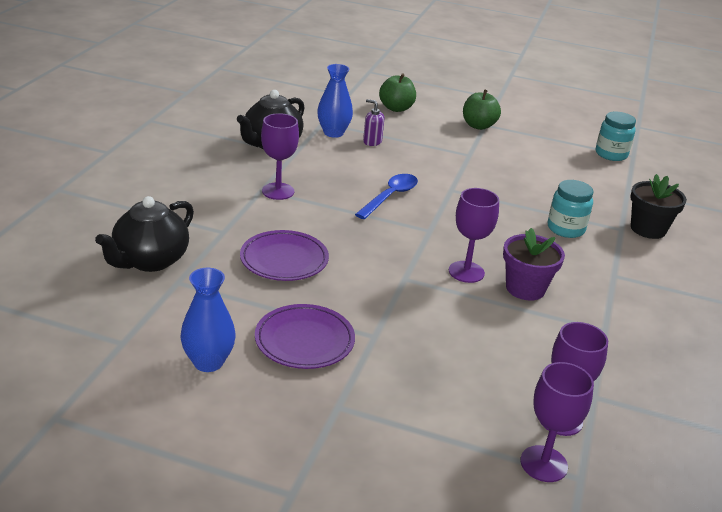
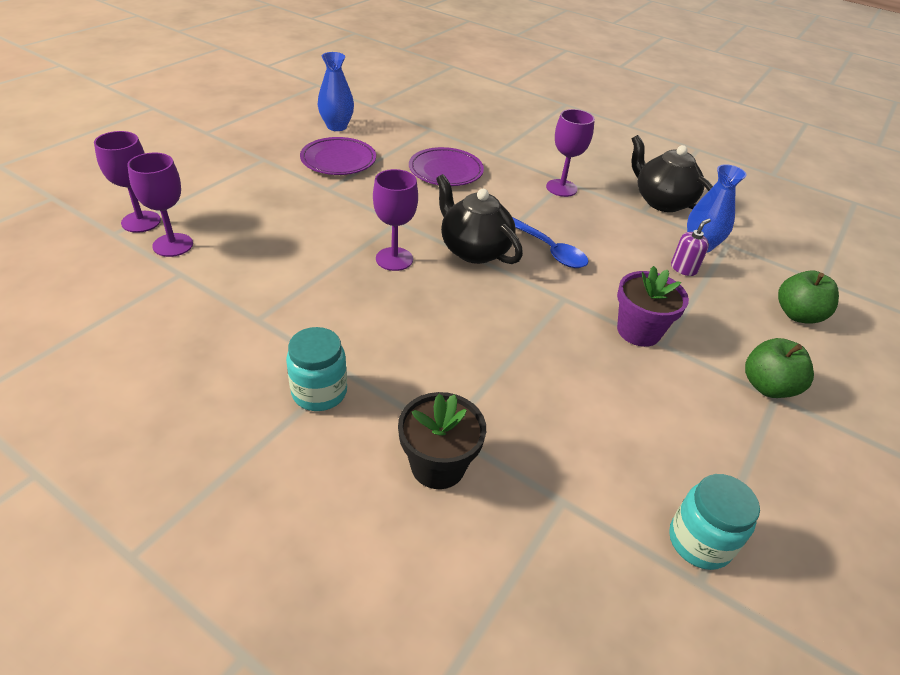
camera: 105 degrees right, 10 degrees up
(150, 261) = (460, 123): black teapot -> black teapot (474, 250)
(525, 288) = (351, 288): purple flower pot -> purple flower pot (638, 331)
(565, 229) = (457, 369): turquoise jar -> turquoise jar (319, 392)

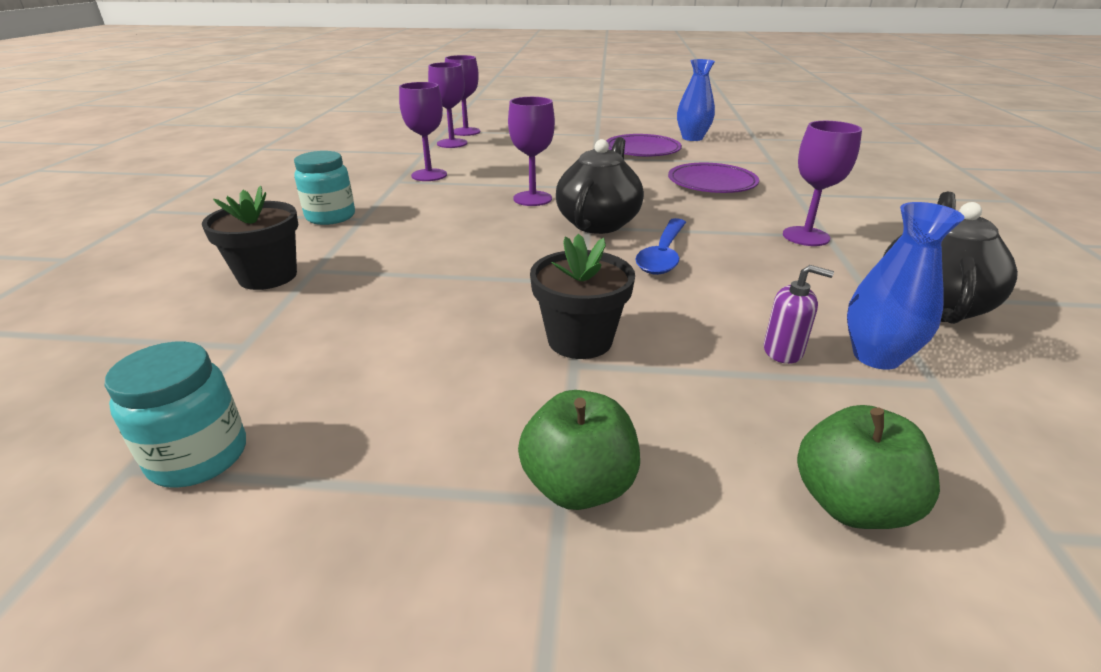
camera: 65 degrees right, 10 degrees down
(264, 293) = (429, 175): none -> purple goblet
(638, 331) = (580, 340): purple flower pot -> black flower pot

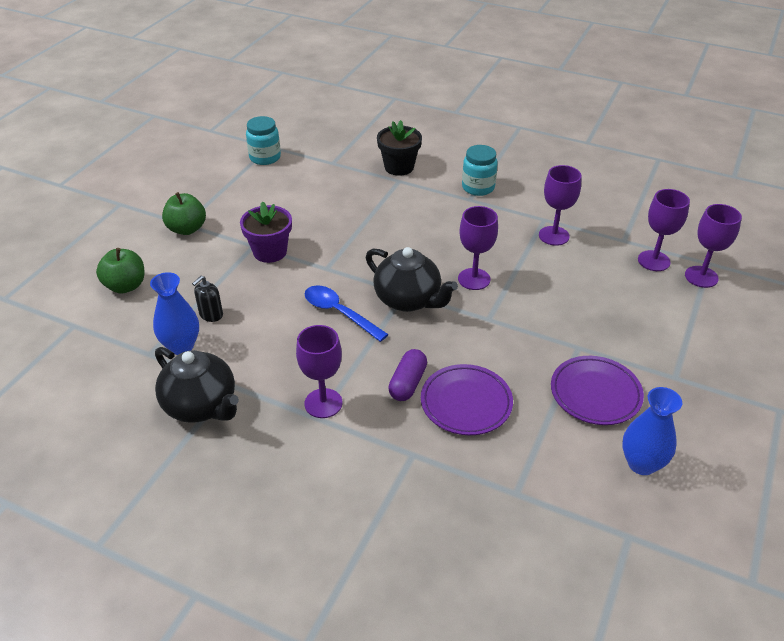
camera: 110 degrees right, 10 degrees up
(580, 340) = (270, 252): black flower pot -> purple flower pot
(722, 206) = (407, 383): none -> purple capsule
(783, 351) = (211, 315): purple soap dispenser -> black soap dispenser

